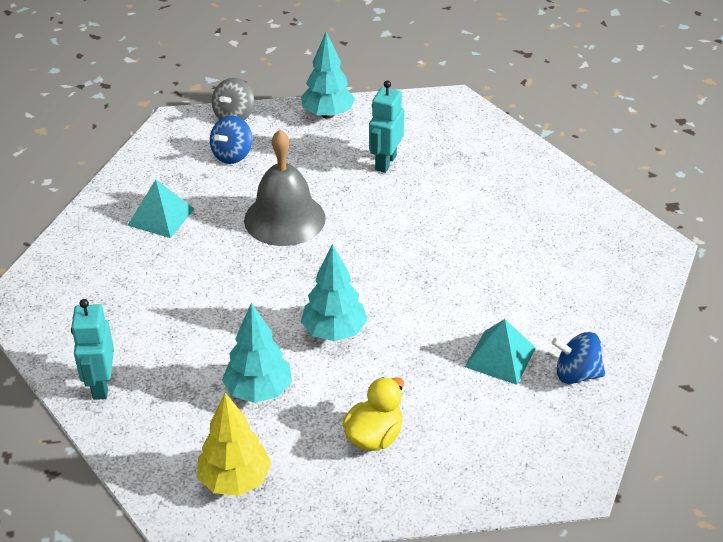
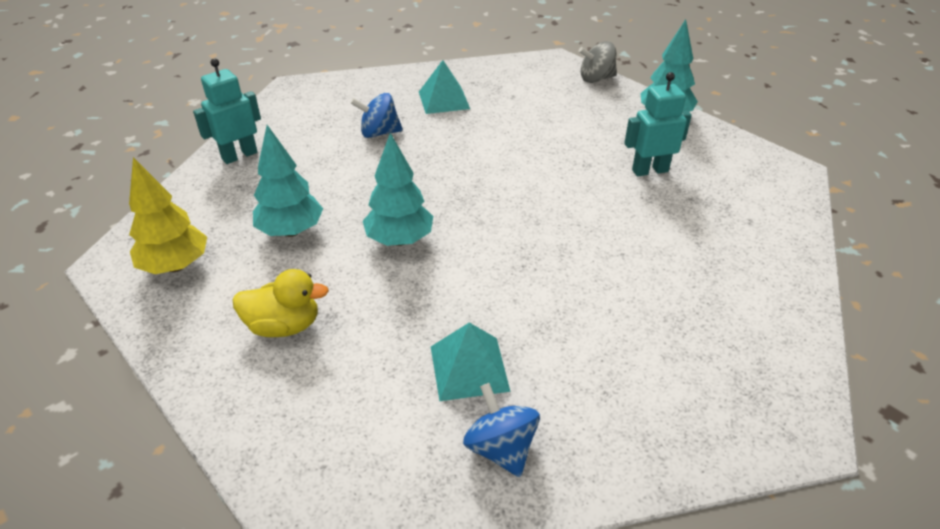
camera: 55 degrees right, 0 degrees up
(232, 155) = (551, 97): blue spinning top -> blue spinning top (379, 133)
(284, 219) = (510, 152): grey bell -> none

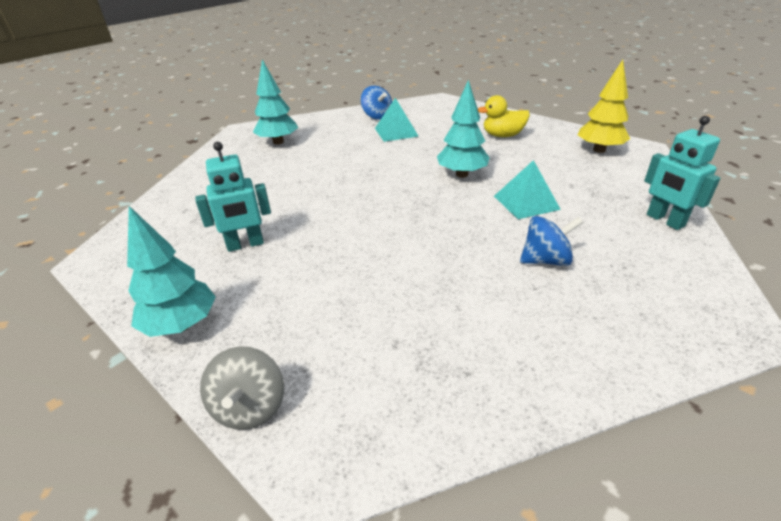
camera: 175 degrees right, 5 degrees down
(239, 155) = (664, 220): turquoise robot -> turquoise robot turned 105 degrees clockwise
(291, 231) = (545, 172): turquoise tree -> turquoise tree (278, 142)
(444, 100) = (495, 323): turquoise pyramid -> turquoise pyramid (526, 202)
(596, 79) = (250, 407): grey spinning top -> grey spinning top turned 105 degrees clockwise

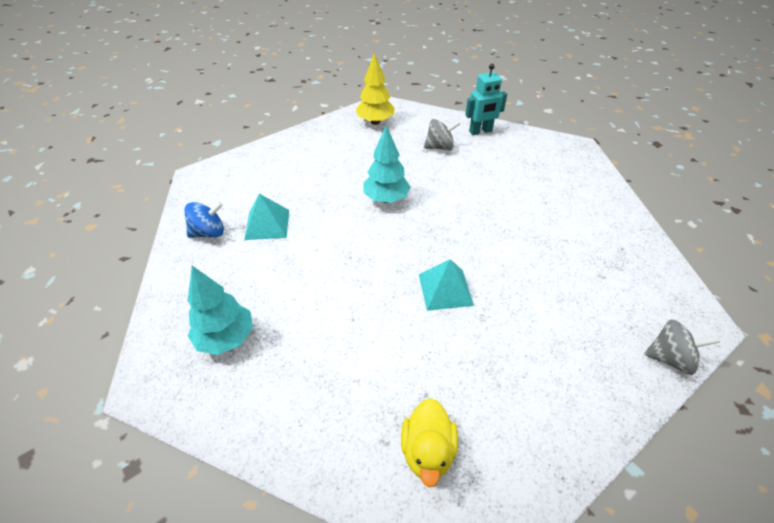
camera: 80 degrees left, 10 degrees up
(182, 325) = (594, 414): turquoise tree -> none
(245, 245) = (474, 369): turquoise robot -> none
(502, 135) = (321, 158): yellow duck -> yellow duck (427, 451)
(526, 202) = (443, 177): turquoise pyramid -> turquoise pyramid (445, 289)
(545, 260) = (518, 189): blue spinning top -> none
(589, 194) = (440, 147): none -> grey spinning top

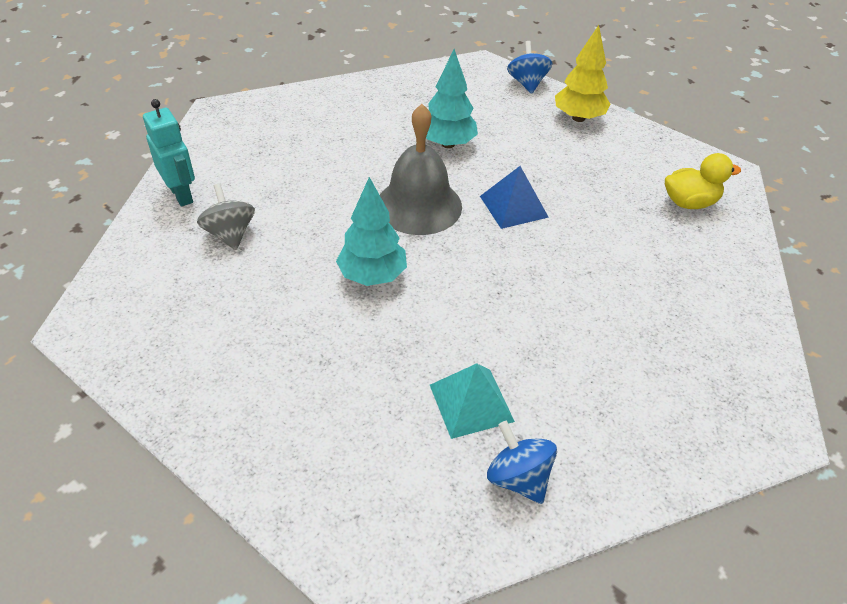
camera: 105 degrees left, 0 degrees up
(226, 338) = (677, 378): turquoise tree -> turquoise tree (448, 144)
(375, 122) = (150, 324): yellow tree -> yellow tree (578, 118)
(445, 289) = (513, 206): turquoise pyramid -> blue pyramid
(455, 231) = (419, 205): none -> grey bell
(669, 358) = (527, 83): grey spinning top -> blue spinning top

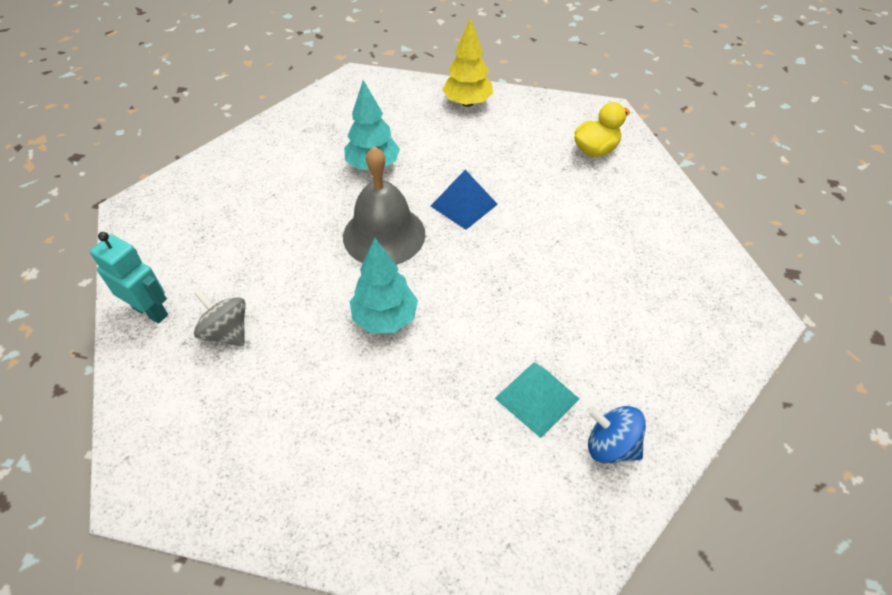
camera: 25 degrees left, 5 degrees up
(527, 83) = (406, 84): blue spinning top -> none

